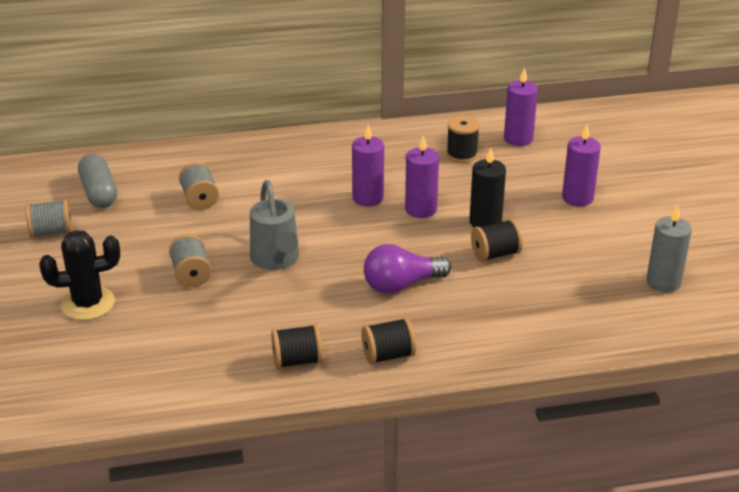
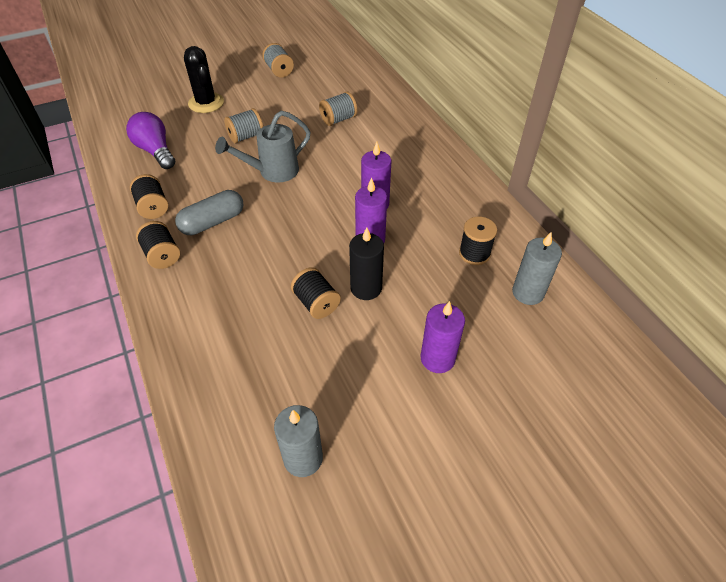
camera: 75 degrees right, 15 degrees up
(99, 192) = (330, 77): grey capsule -> grey capsule (213, 222)
(401, 285) = (256, 247): purple light bulb -> purple light bulb (156, 151)
(518, 139) = (528, 293): purple candle -> grey candle

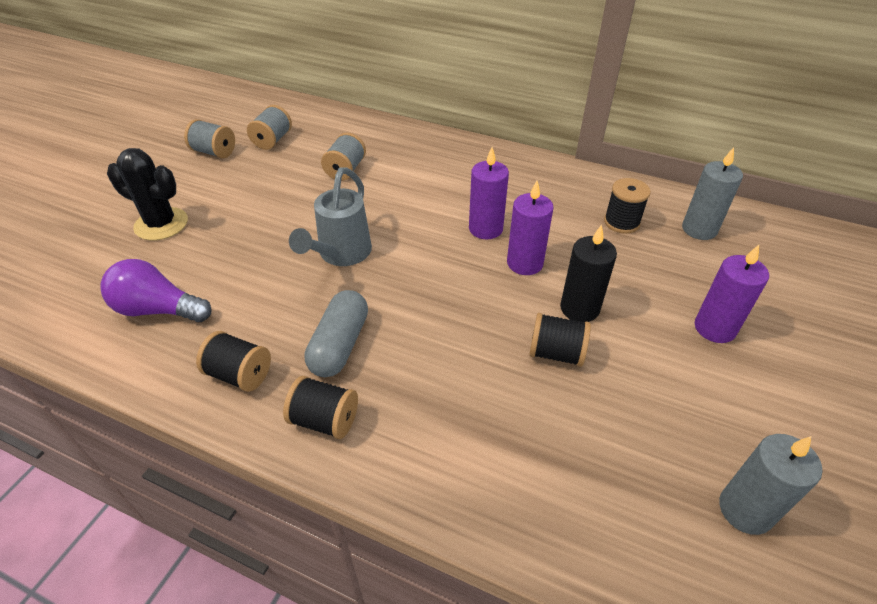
camera: 40 degrees left, 5 degrees down
(246, 136) = (261, 235): grey spool -> grey spool (272, 140)

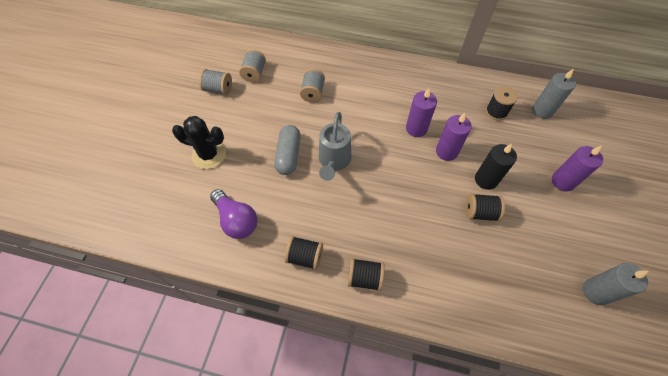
camera: 10 degrees left, 15 degrees up
(158, 309) = (236, 220): purple light bulb -> purple light bulb turned 135 degrees counterclockwise
(340, 344) = (356, 227): grey capsule -> grey capsule (288, 155)

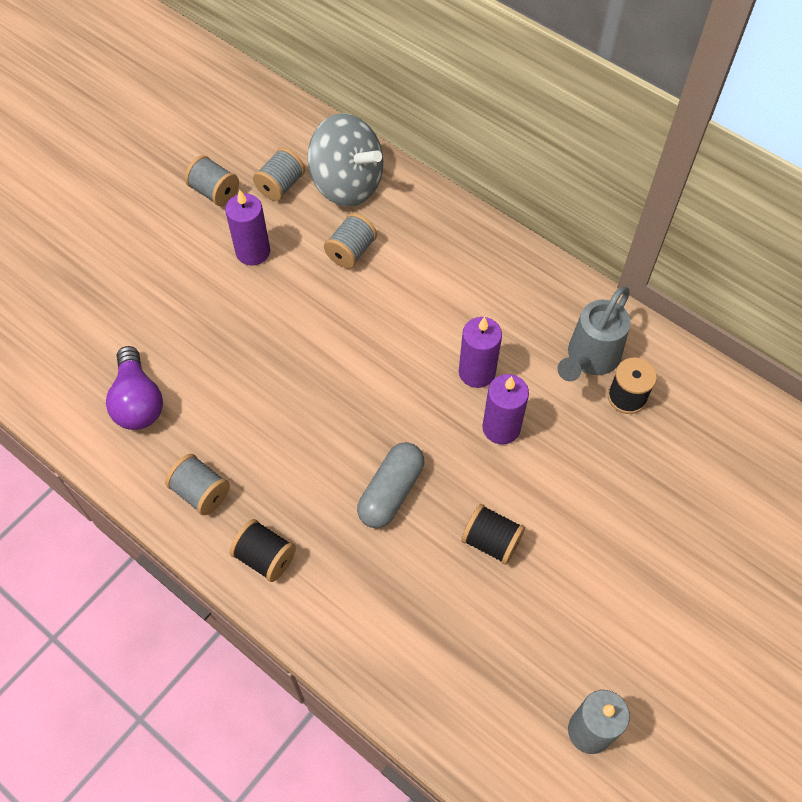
camera: 25 degrees right, 0 degrees up
(209, 155) = (149, 290): black cactus -> none
(288, 155) = (260, 336): grey capsule -> grey capsule (391, 492)
(290, 61) = (347, 184): none -> grey spinning top
(305, 257) = (201, 492): black spool -> grey spool
(334, 161) = (320, 373): grey watering can -> grey watering can (589, 359)
(486, 180) = (534, 497): black candle -> none
(542, 111) = (708, 426): grey candle -> none
(563, 181) = (658, 552): purple candle -> purple candle (253, 252)

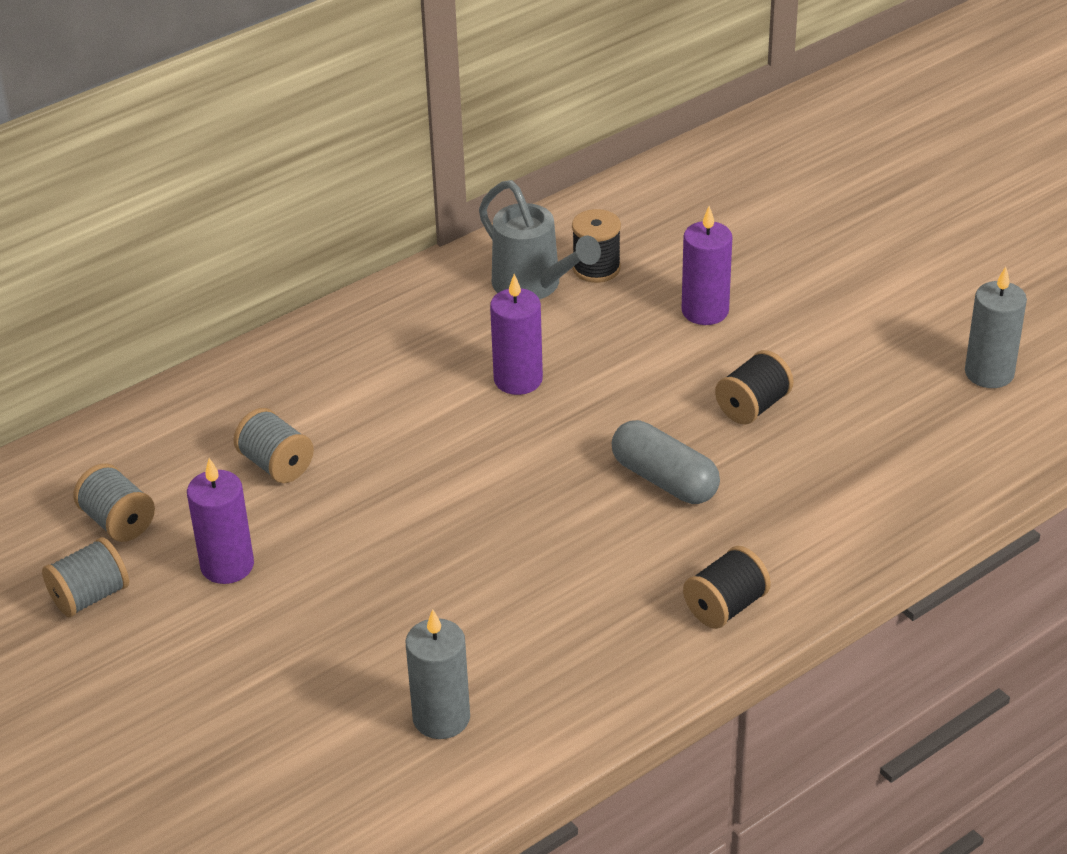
camera: 75 degrees left, 20 degrees down
(138, 401) = (441, 718): purple light bulb -> grey candle
(201, 492) = (612, 661): grey spool -> none
(347, 184) = (153, 452): grey spinning top -> none
(501, 428) = (604, 373): purple candle -> purple candle (705, 311)

